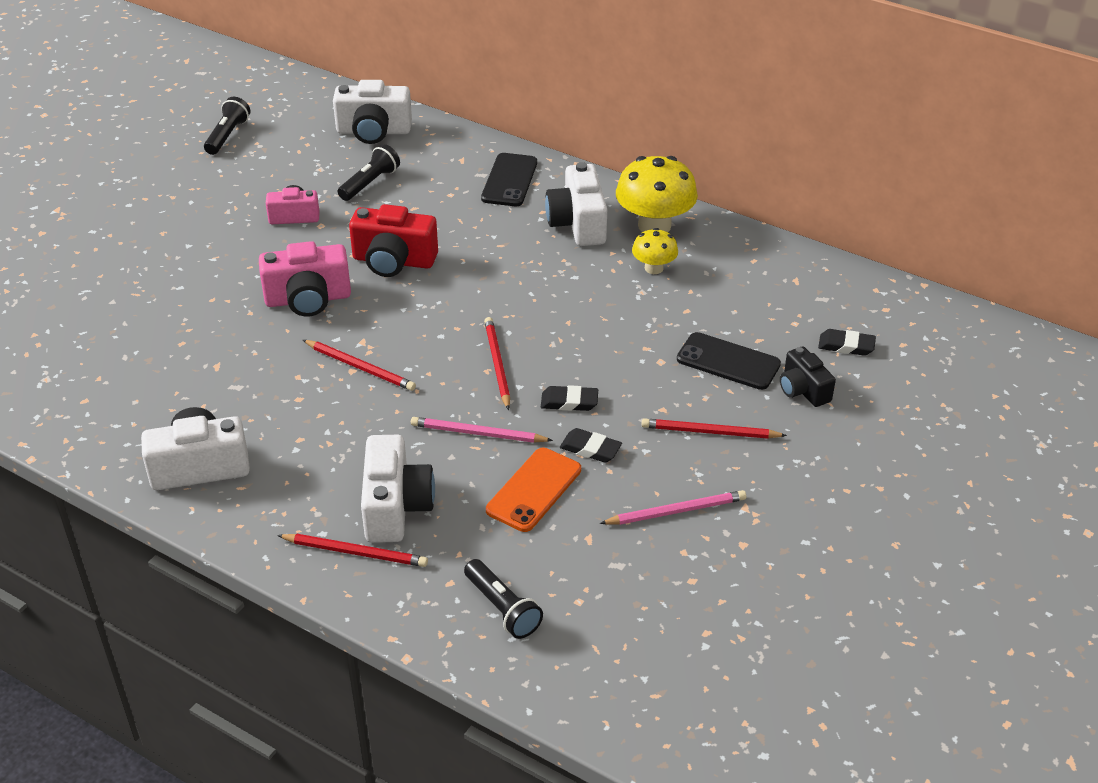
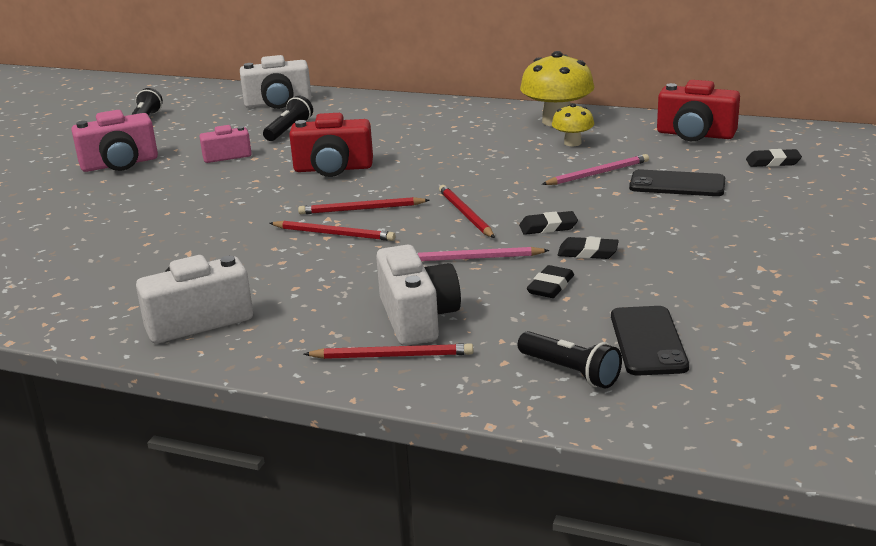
camera: 10 degrees left, 15 degrees down
(308, 299) = (262, 200): pink camera -> pink camera (120, 164)
(509, 180) = (414, 114): black phone -> black phone (648, 341)
(534, 490) = (550, 286): orange phone -> black eraser
(578, 224) = (489, 128): white camera -> none
(675, 511) = (697, 279): pink pencil -> pink pencil (597, 173)
(710, 432) = (692, 227): red pencil -> red pencil (362, 209)
(789, 281) = (695, 134): none -> red camera
(803, 390) = (756, 191): black camera -> none

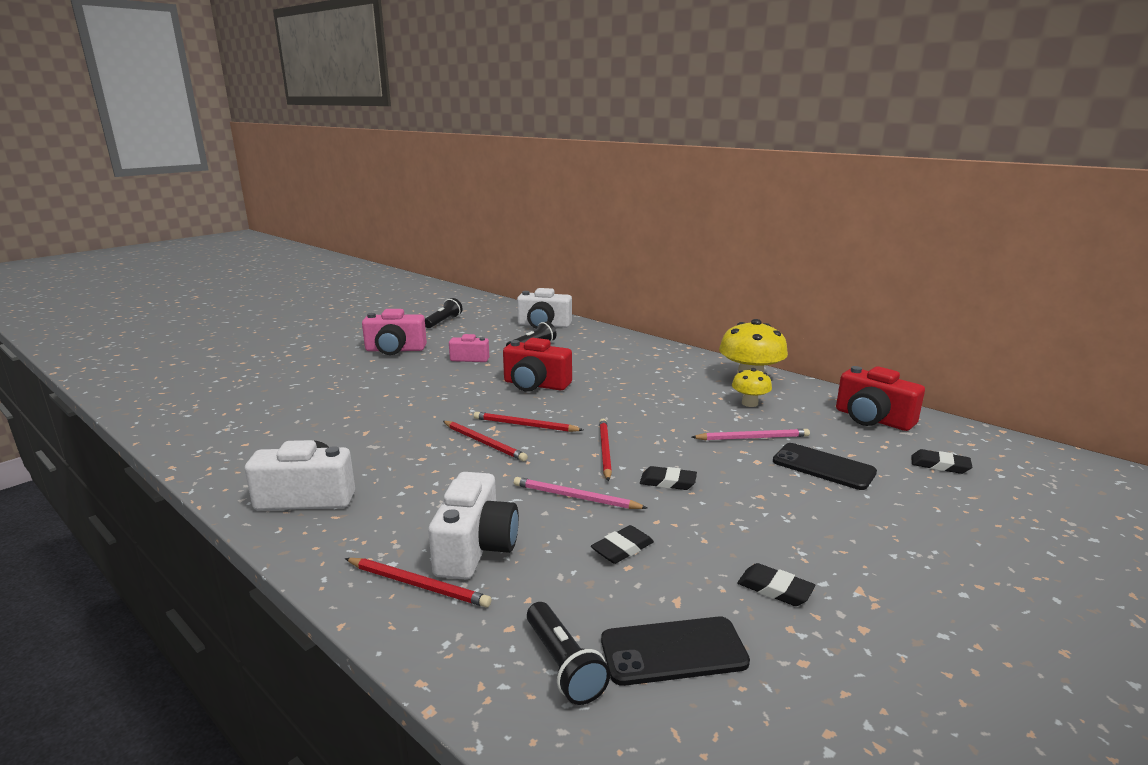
camera: 20 degrees right, 5 degrees down
(588, 252) = (685, 520): black eraser -> black eraser (775, 589)
(648, 341) = (673, 651): black phone -> black phone turned 60 degrees clockwise

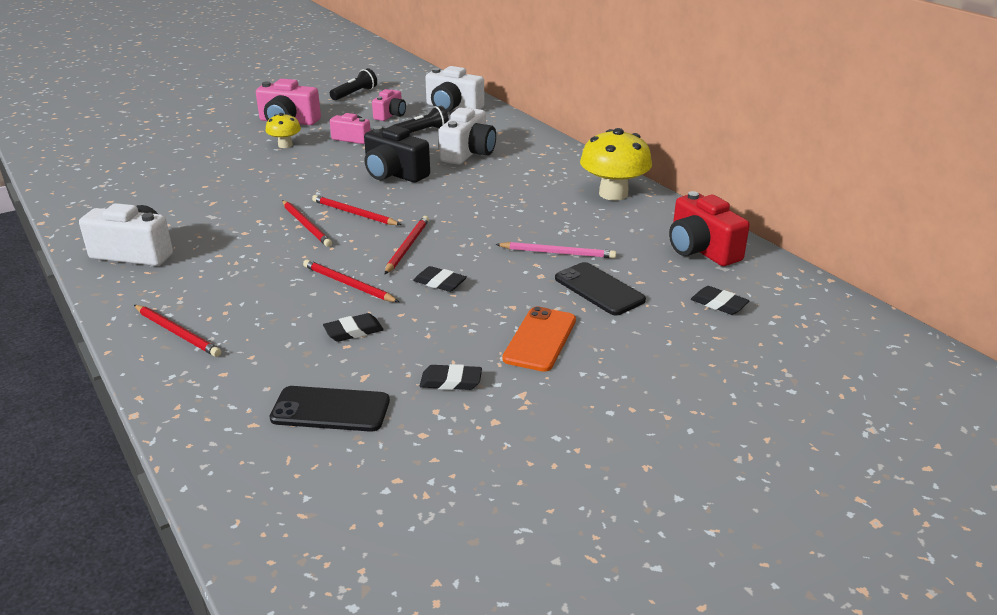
camera: 15 degrees right, 10 degrees up
(475, 548) = (238, 313): white camera -> white camera (468, 153)
(491, 336) = (390, 115): none -> pink camera
(535, 385) = (394, 174): red camera -> black camera
(563, 665) = (243, 404): black flashlight -> none
(576, 497) = (348, 284): pink pencil -> red pencil
(749, 403) = (589, 218): yellow mushroom -> yellow mushroom (285, 145)
(775, 589) = (451, 381): black eraser -> black eraser turned 45 degrees counterclockwise
(819, 526) = (540, 339): none -> orange phone

